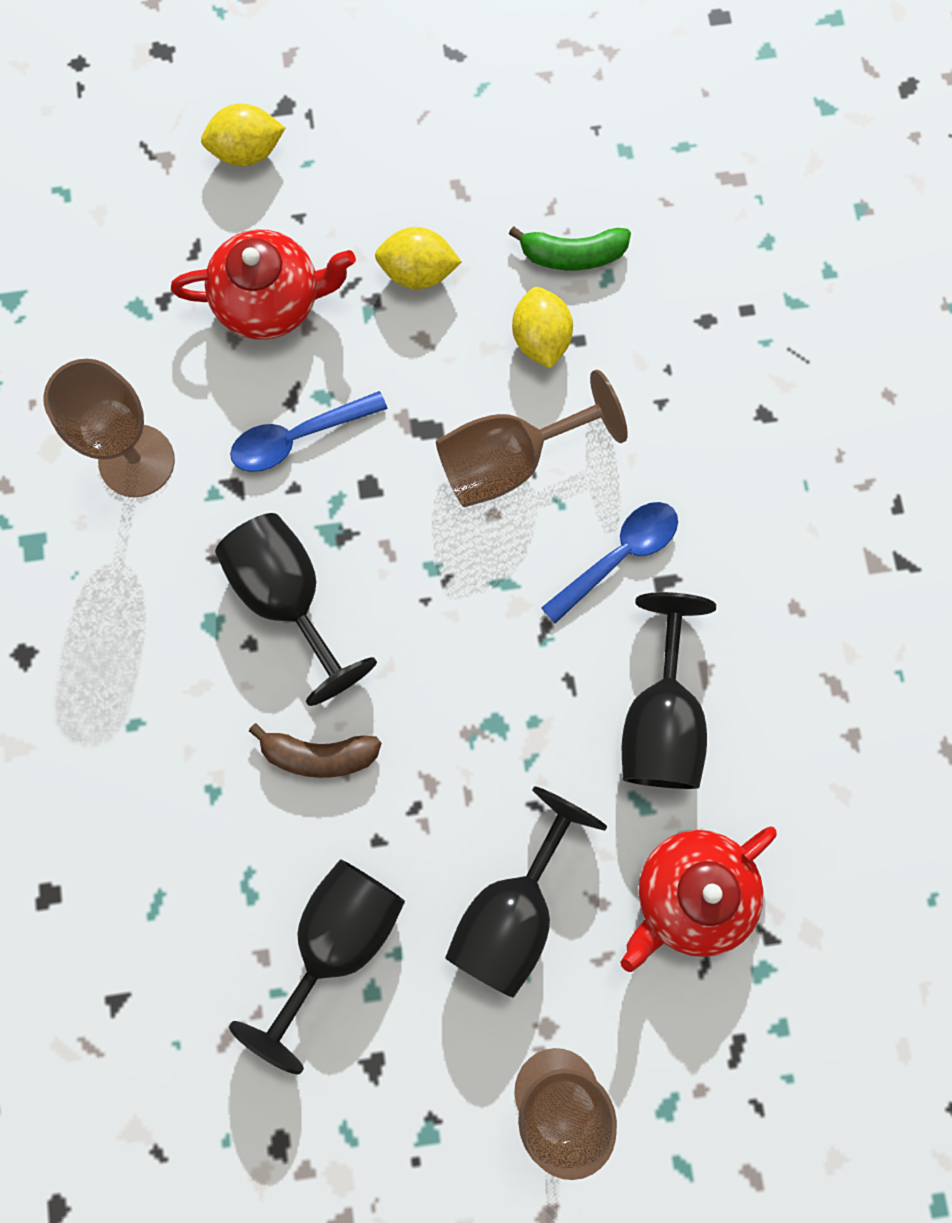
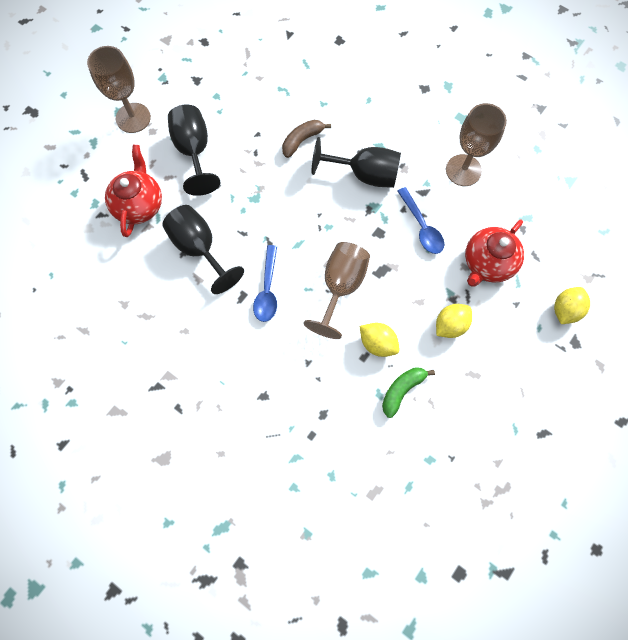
camera: 135 degrees right, 5 degrees down
(299, 437) = (421, 227): blue spoon -> blue spoon turned 135 degrees clockwise
(338, 940) = (241, 99): black goblet -> none

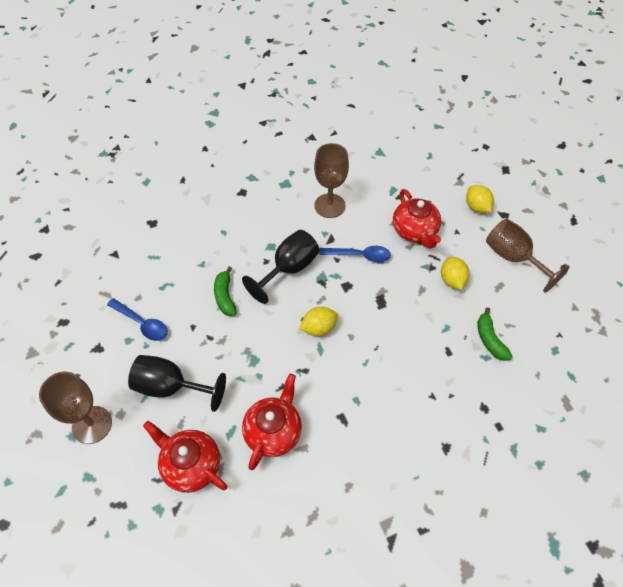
camera: 60 degrees left, 15 degrees down
(200, 248) = (273, 431): black goblet -> red teapot
(267, 289) = (348, 394): blue spoon -> blue spoon (142, 323)
(302, 140) = (225, 296): brown banana -> green banana
(341, 287) = (378, 337): brown goblet -> brown goblet (513, 258)
(377, 343) = (442, 336): yellow lemon -> yellow lemon (319, 328)

